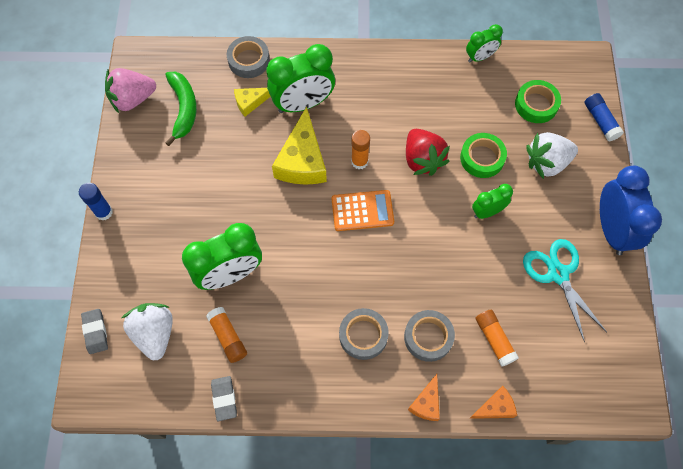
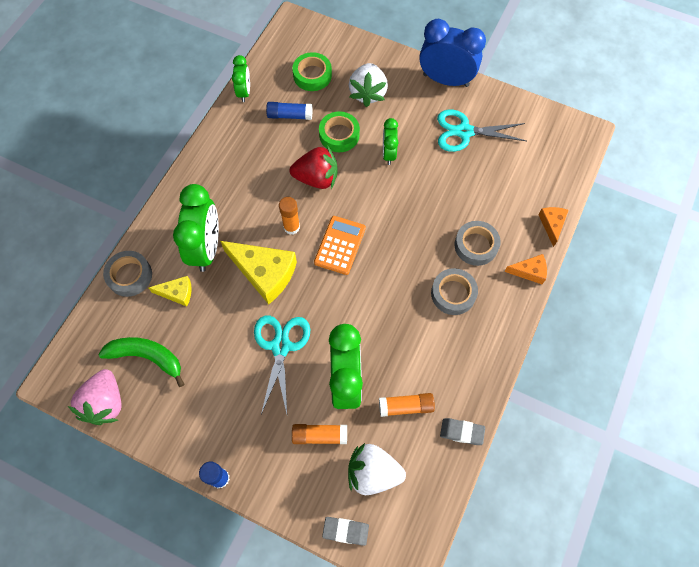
camera: 65 degrees left, 0 degrees up
(239, 206) = (281, 346): none -> turquoise scissors
(250, 102) = (177, 293): yellow cheese -> yellow cheese turned 90 degrees counterclockwise
(426, 403) = (529, 271): orange cheese -> orange cheese turned 45 degrees counterclockwise
(494, 339) = (498, 200): orange glue stick -> orange glue stick (319, 435)
(600, 121) = (351, 41): blue glue stick -> blue glue stick (290, 115)

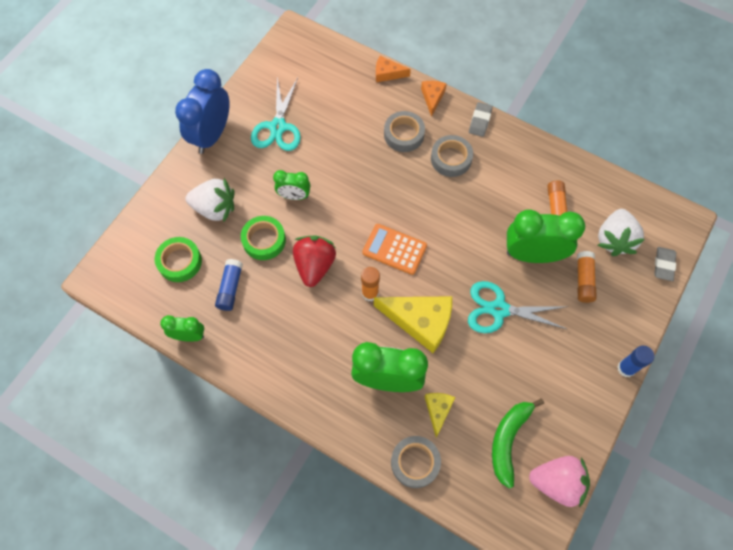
camera: 85 degrees left, 0 degrees up
(264, 273) = (420, 322): yellow cheese -> yellow cheese turned 75 degrees clockwise
(461, 432) = (577, 168): grey eraser -> grey eraser (480, 121)

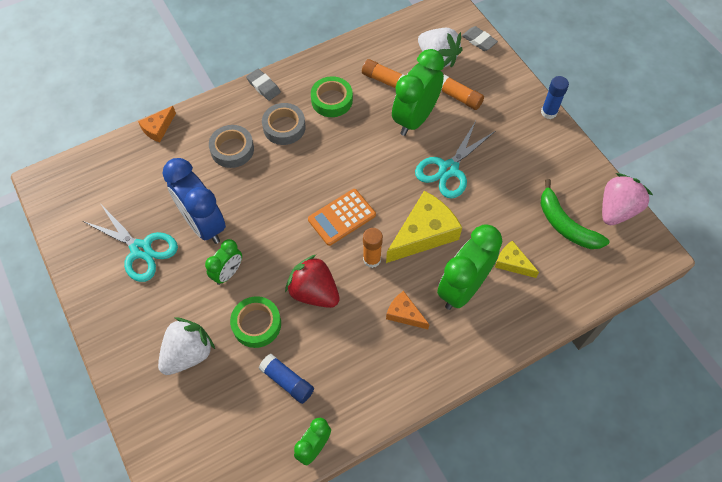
camera: 60 degrees left, 5 degrees down
(179, 262) = (225, 418): green tape -> green tape (332, 100)
(212, 135) = (101, 316): blue clock -> blue clock (204, 224)
(415, 462) = (549, 305): grey tape -> none
(432, 98) = (212, 108): orange cheese -> orange cheese (404, 314)

